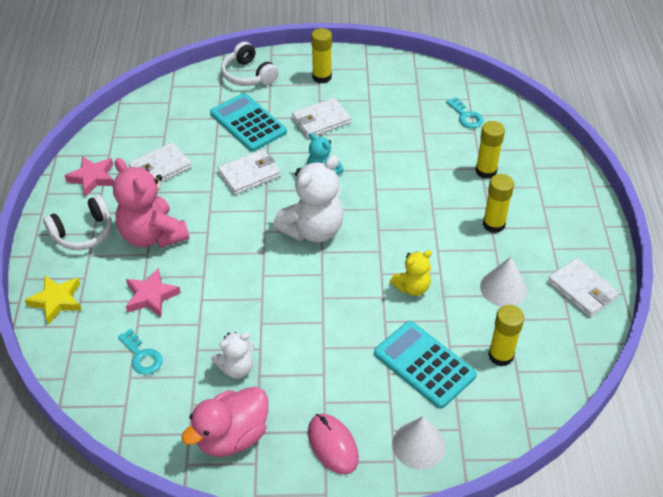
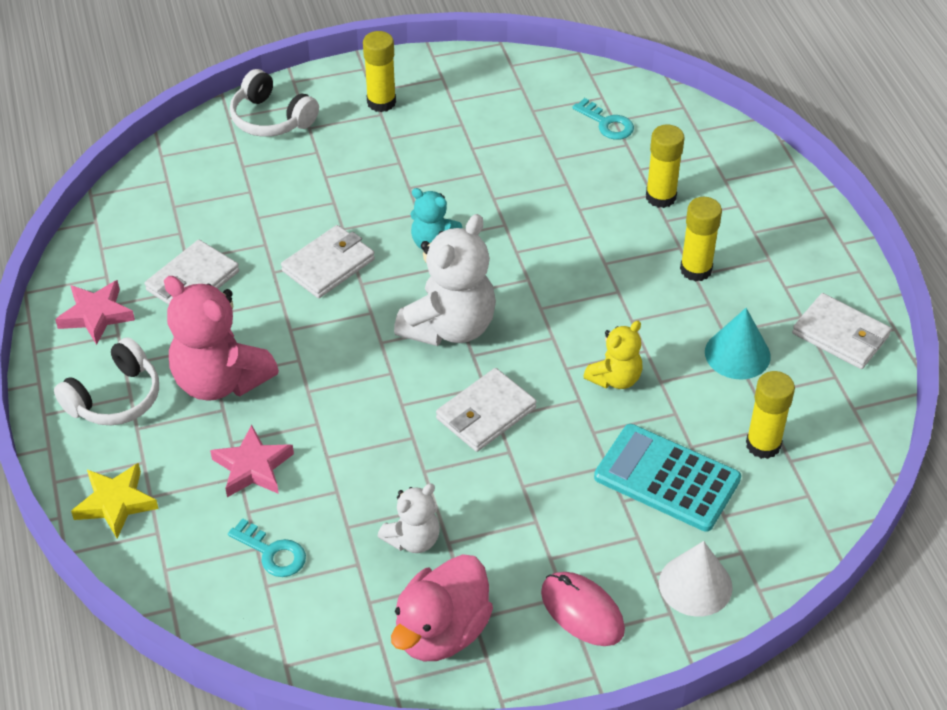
camera: 15 degrees left, 0 degrees up
(248, 123) = (298, 190): turquoise calculator -> none
(321, 120) = (403, 167): white wallet -> white wallet (485, 413)
(503, 288) = (737, 354): white cone -> turquoise cone

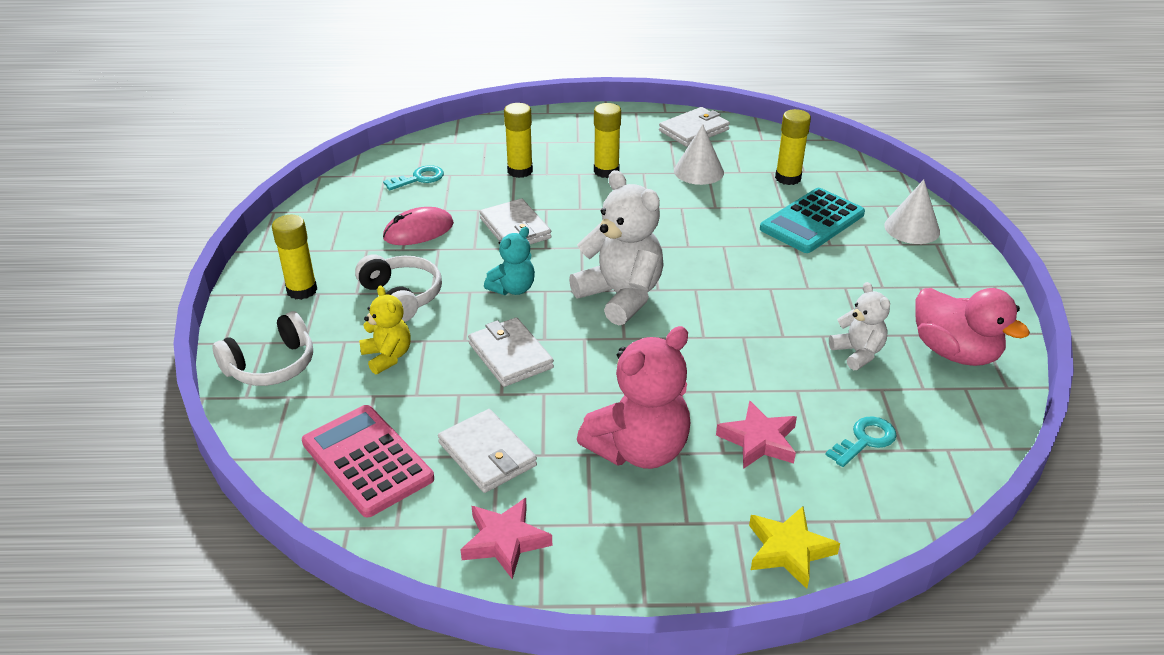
camera: 75 degrees left, 10 degrees down
(115, 398) = (639, 536): white headphones -> white headphones (401, 297)
(169, 210) = (367, 461): none -> pink calculator
(485, 413) = (726, 293): white wallet -> white wallet (515, 228)
(582, 611) = (935, 280): pink mouse -> pink mouse (418, 231)
(615, 378) = (707, 226): yellow teddy bear -> yellow teddy bear (387, 357)
(737, 354) = (698, 171): turquoise cone -> white cone

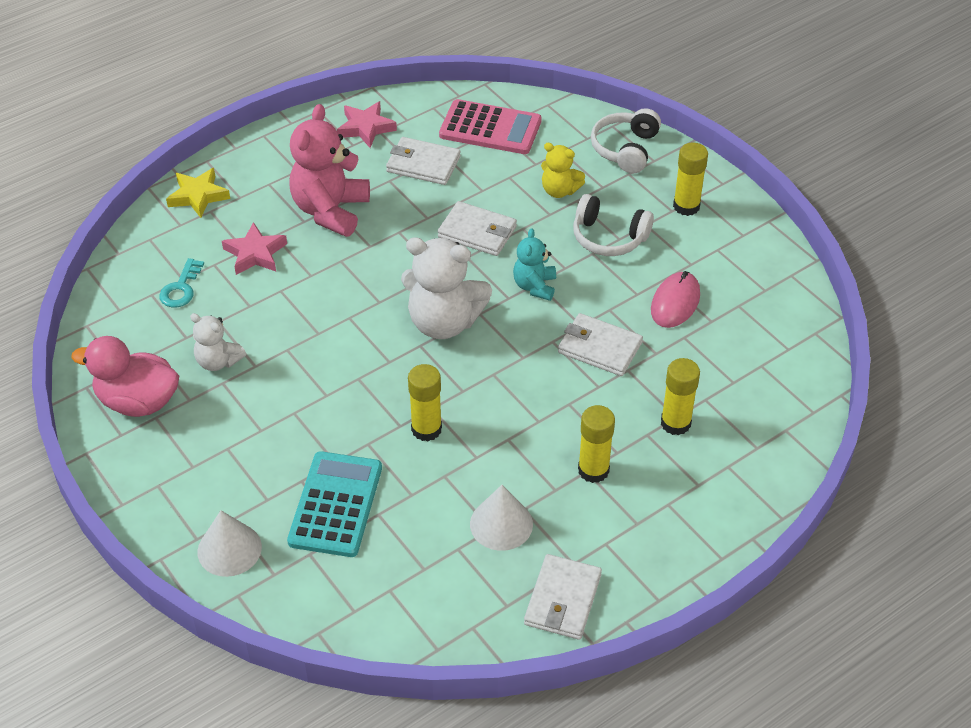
camera: 145 degrees right, 10 degrees up
(419, 178) = (753, 361): turquoise key -> none
(788, 178) = (400, 565): yellow glue stick -> yellow glue stick (426, 429)

